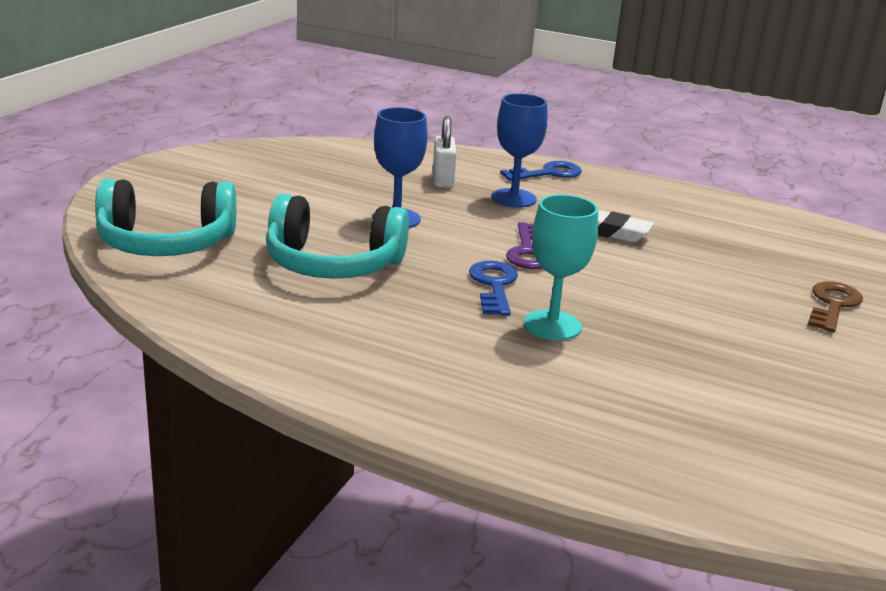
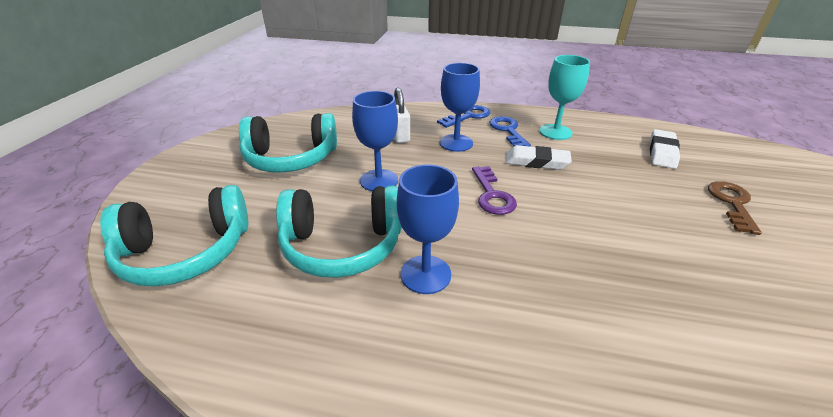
camera: 10 degrees left, 10 degrees up
(296, 183) = (291, 158): none -> turquoise headphones
(414, 298) = (425, 274): none -> blue goblet
(494, 285) = (484, 241): blue key -> blue key (508, 131)
(552, 325) = (554, 281): turquoise goblet -> turquoise goblet (555, 132)
(791, 248) = (662, 152): none -> white eraser

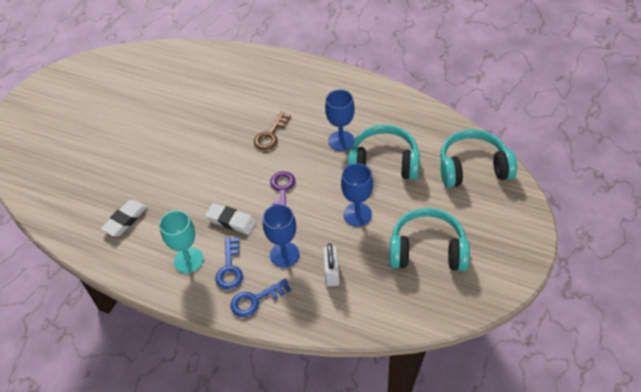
camera: 165 degrees left, 15 degrees up
(732, 203) = (135, 165): brown key -> brown key (270, 135)

